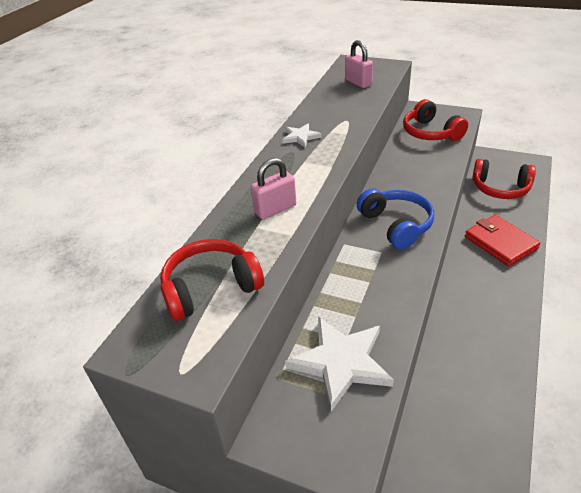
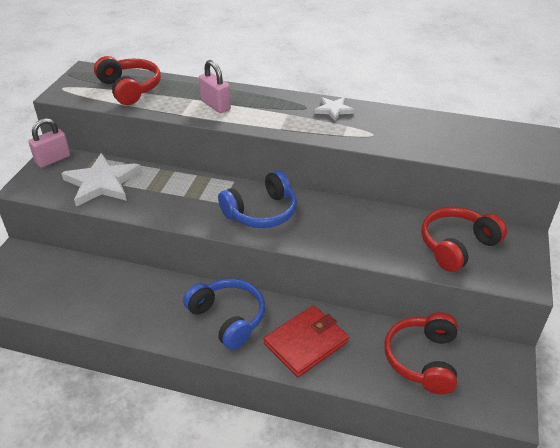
camera: 80 degrees right, 0 degrees up
(358, 83) = (472, 141): pink padlock -> pink padlock (53, 159)
(483, 289) = (228, 318): none -> blue headphones

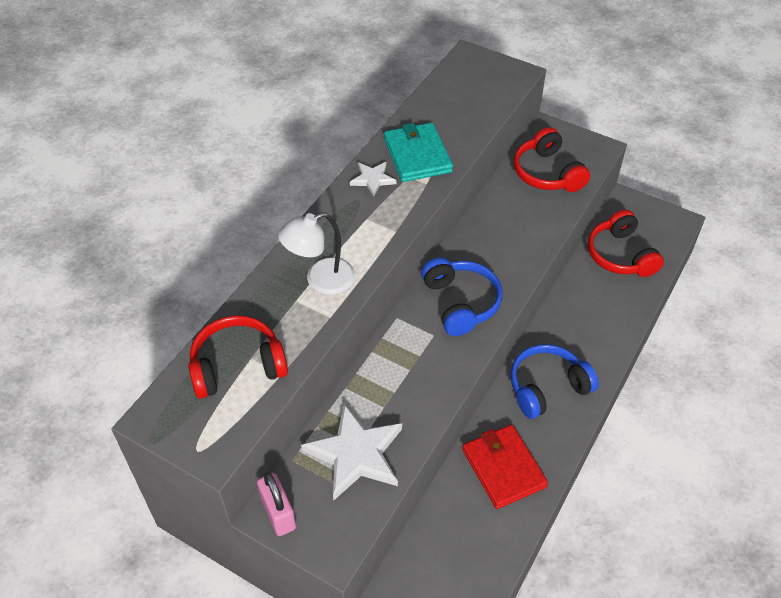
camera: 75 degrees left, 10 degrees up
(215, 105) = (320, 280): pink padlock -> white lamp
(306, 343) = (590, 331): red wallet -> red wallet (503, 468)
(376, 126) = (417, 155): none -> turquoise wallet
(422, 359) = (620, 255): red headphones -> red headphones turned 45 degrees clockwise

